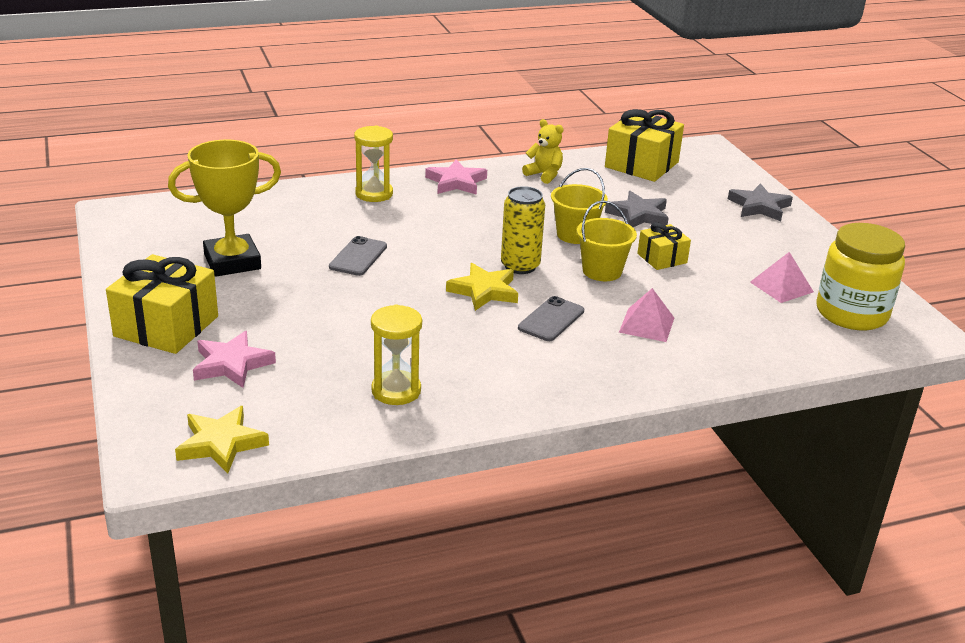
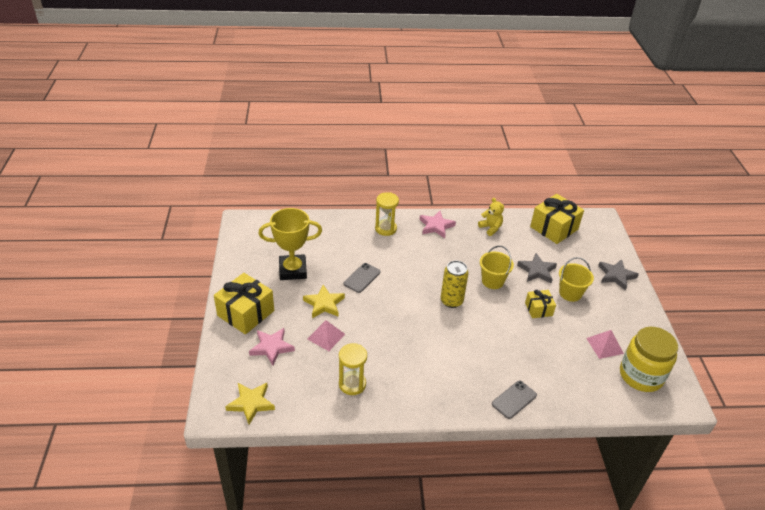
camera: 15 degrees right, 10 degrees up
(484, 291) = (424, 317): yellow star -> yellow star (324, 304)
(551, 319) = (455, 346): grey phone -> grey phone (514, 399)
(602, 271) = (498, 313): yellow bucket -> yellow bucket (570, 293)
(646, 325) = (510, 361): pink pyramid -> pink pyramid (326, 336)

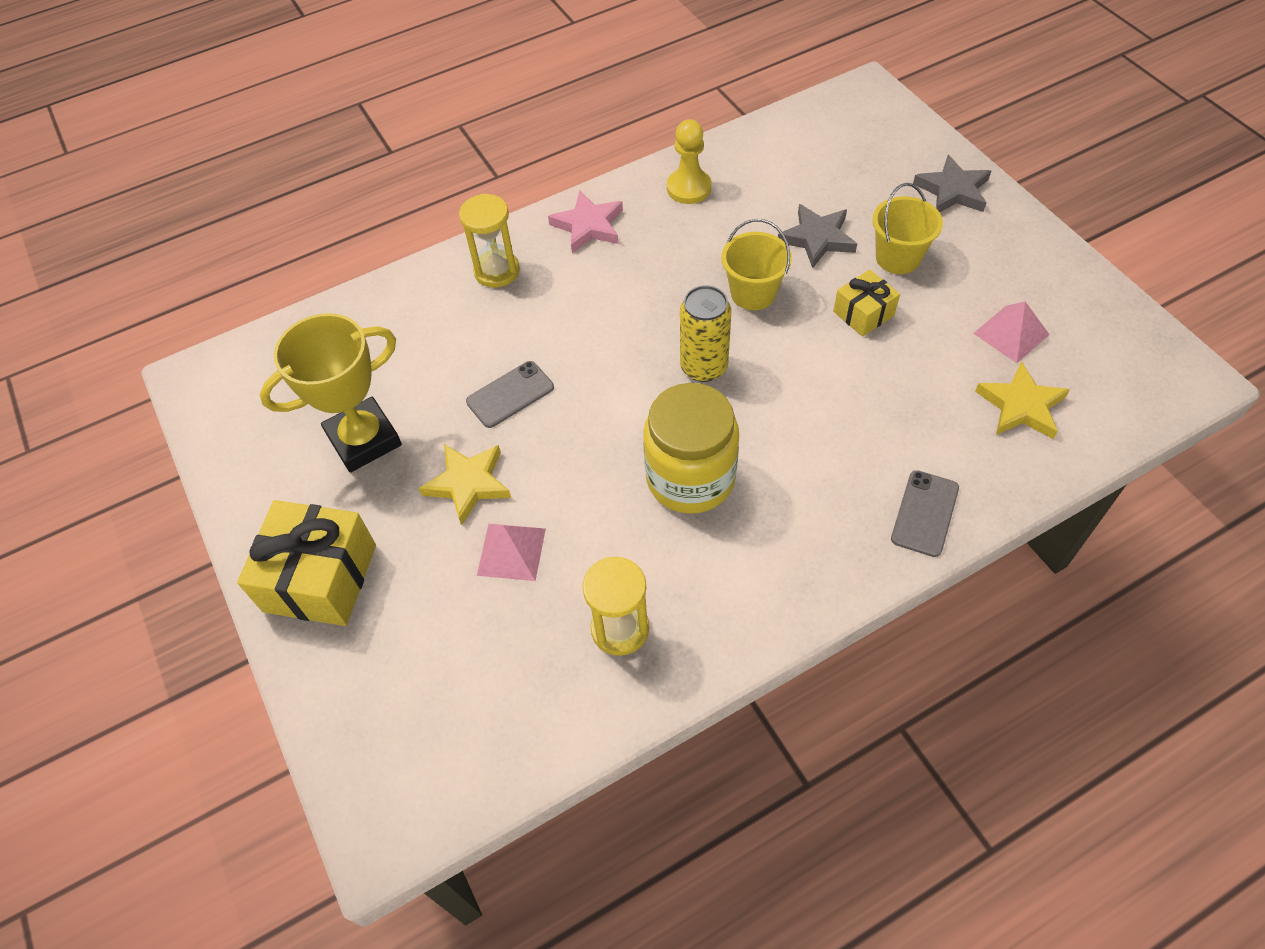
camera: 20 degrees left, 15 degrees up
(251, 403) = (445, 773): yellow star -> yellow star (1021, 406)
(272, 347) = (417, 628): pink star -> none
(362, 278) = (510, 394): grey phone -> grey phone turned 45 degrees clockwise
(490, 228) = (689, 188): yellow teddy bear -> yellow pawn
(554, 228) = (798, 142): yellow gift -> none
(641, 375) = (1100, 363): yellow jar -> yellow jar (690, 478)

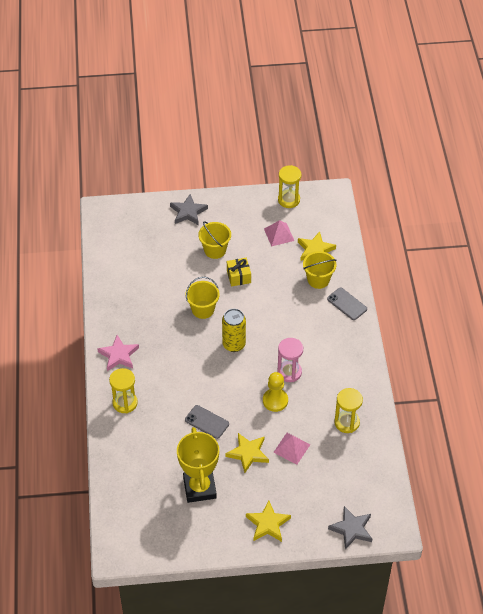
camera: 70 degrees left, 5 degrees down
(320, 578) = (268, 524): yellow gift -> yellow star
(510, 394) = (207, 422): grey phone -> grey phone turned 45 degrees counterclockwise
(689, 188) = (120, 306): yellow pawn -> yellow pawn (275, 400)
(690, 478) = (289, 372): yellow jar -> pink hourglass
(817, 239) = (185, 272): grey star -> grey star (351, 529)
(950, 439) = (318, 280): none -> yellow bucket
(1109, 316) = (288, 200): none -> yellow hourglass

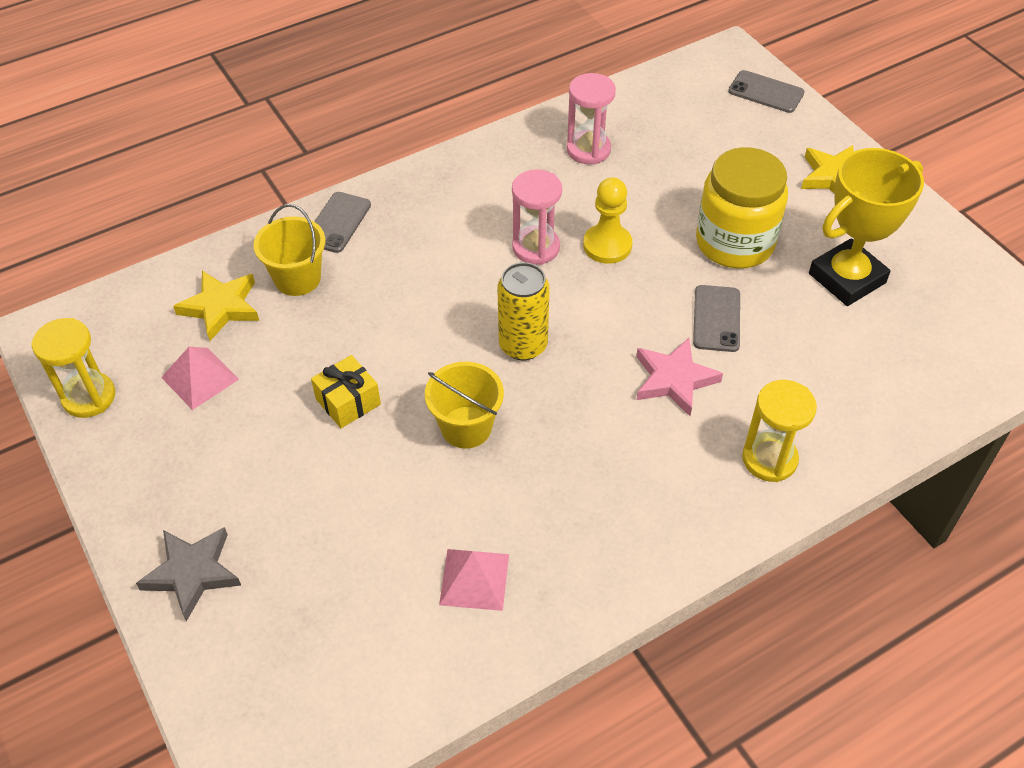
camera: 115 degrees left, 0 degrees up
(118, 355) = (669, 523): pink star -> pink star (674, 379)
(215, 250) = (292, 471): yellow bucket -> none
(248, 453) = (734, 243): yellow star -> yellow jar
(291, 448) = (683, 195): pink pyramid -> pink pyramid (474, 579)
(347, 422) = (588, 150): yellow hourglass -> pink hourglass
(351, 529) = (766, 92): grey star -> grey phone

